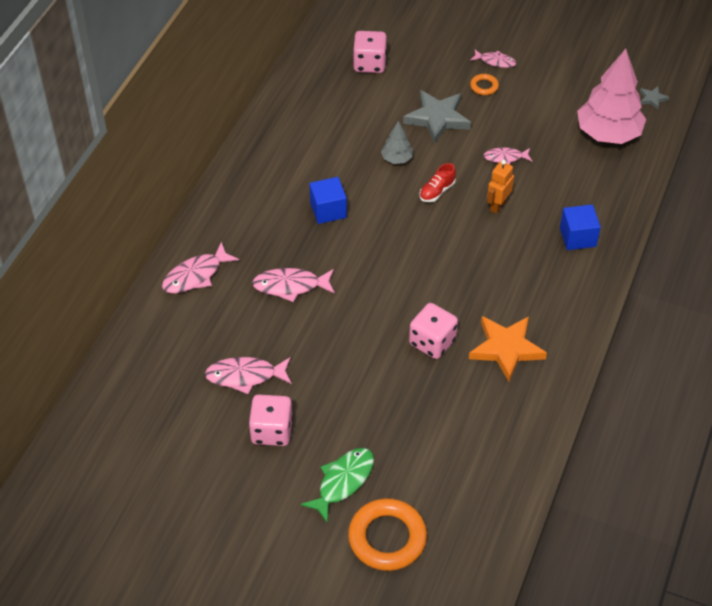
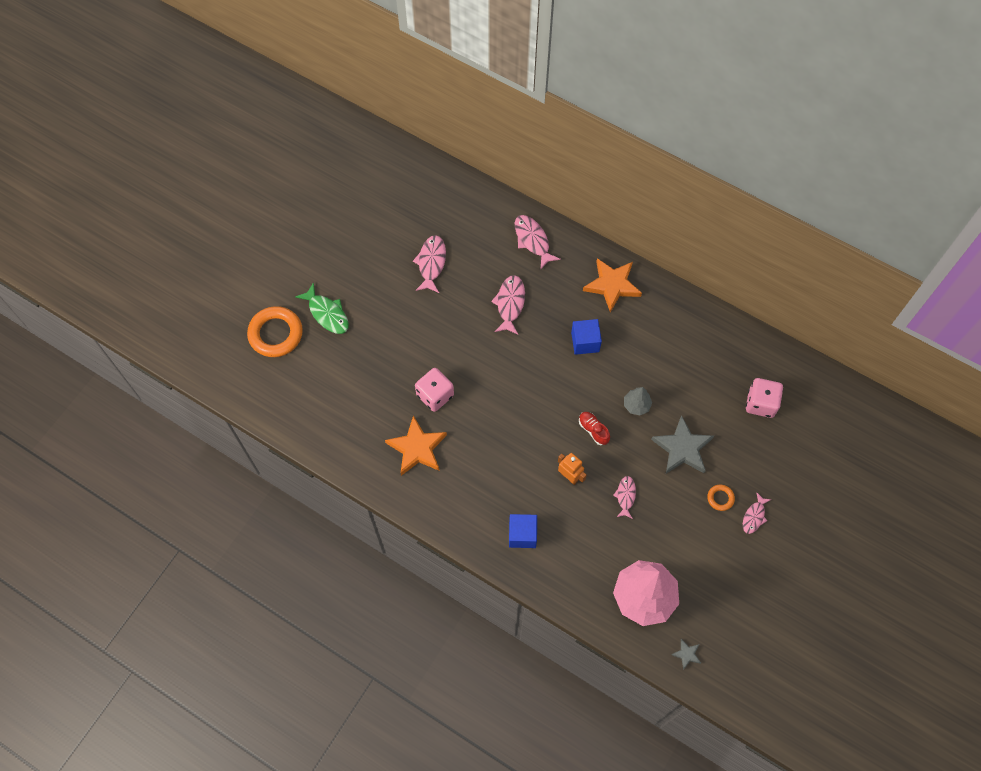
camera: 100 degrees right, 15 degrees up
(248, 194) = (612, 285): none -> orange star
(271, 431) = (380, 274): pink dice -> none

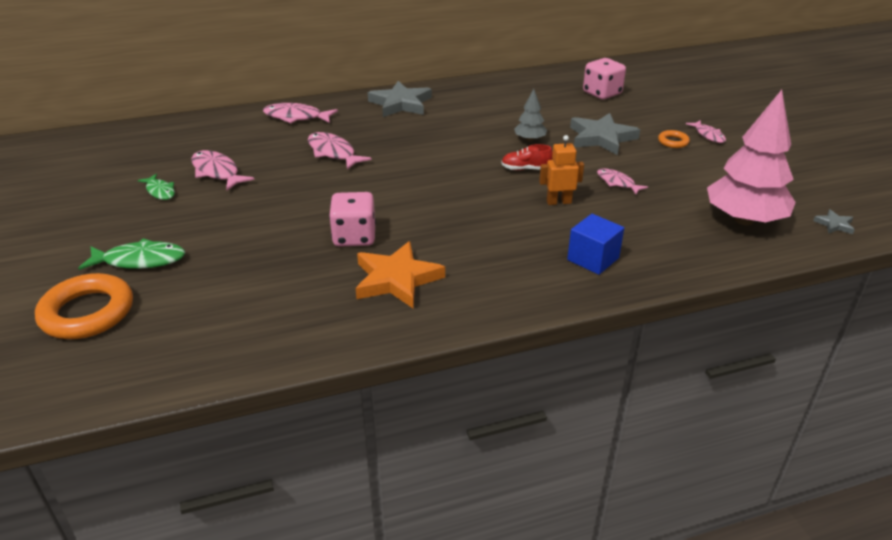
camera: 50 degrees left, 30 degrees down
(387, 255) = (160, 191): none -> green fish
(585, 342) = (432, 136): blue cube -> none
(612, 285) = (400, 104): orange star -> grey star

